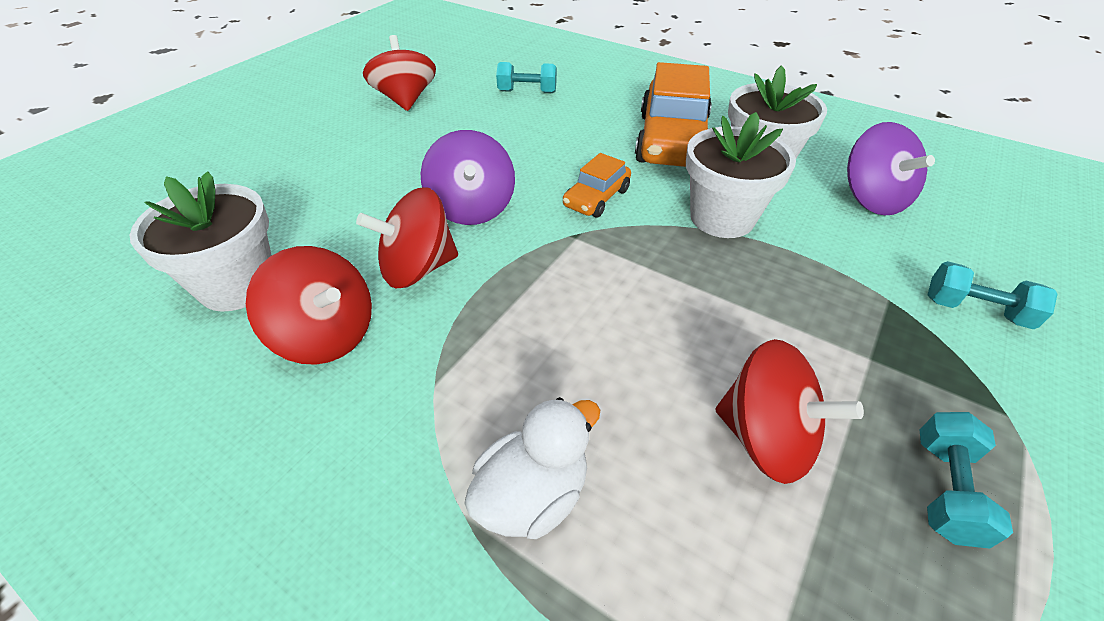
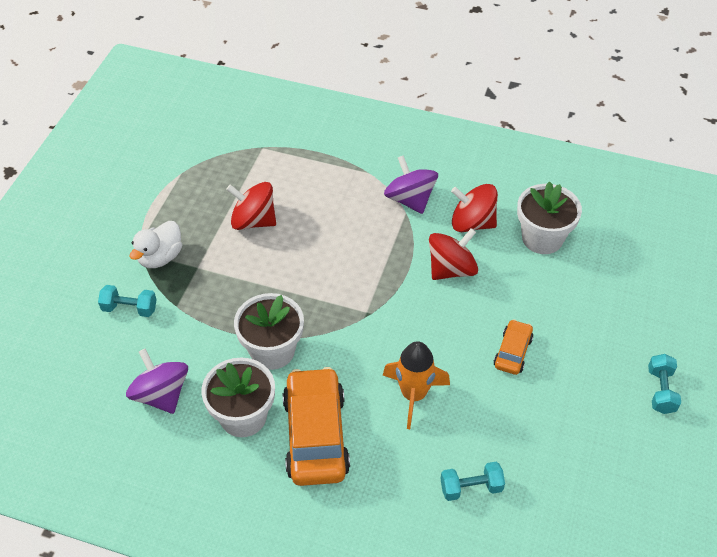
camera: 165 degrees right, 5 degrees up
(405, 100) = (579, 444): red spinning top -> none
(472, 208) = (444, 322): purple spinning top -> purple spinning top (410, 199)
(532, 495) = (346, 183): white duck -> white duck (160, 257)
(550, 152) = (413, 395): none -> orange rocket
(596, 198) = (362, 350): orange car -> orange car (512, 352)
(945, 489) = (183, 216): turquoise dumbbell -> turquoise dumbbell (661, 391)

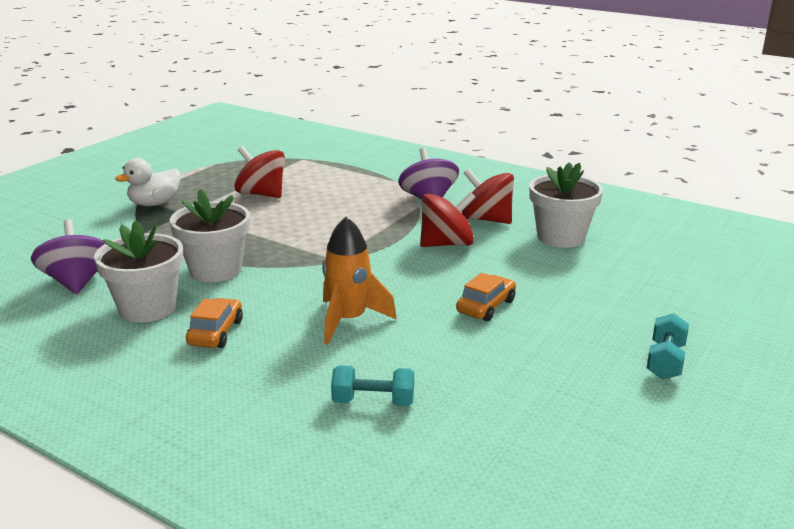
camera: 15 degrees right, 25 degrees down
(129, 308) = (98, 227): turquoise dumbbell -> none
(316, 435) = (216, 332): orange car -> orange car, size x0.51

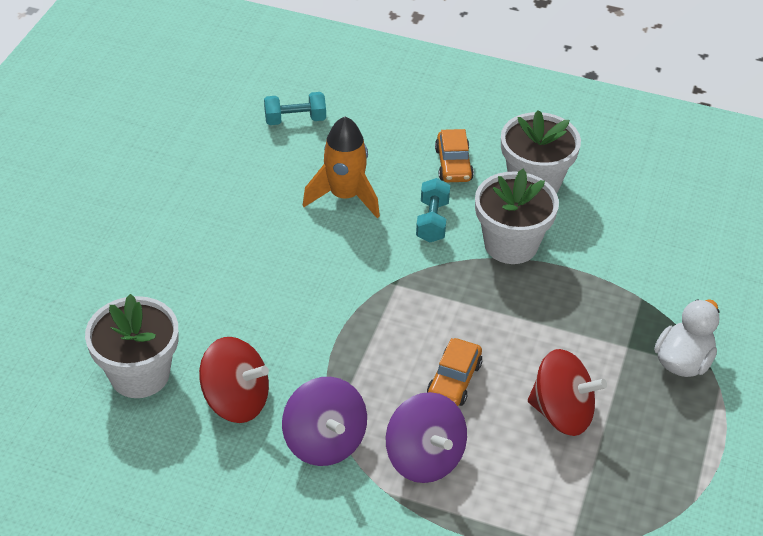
camera: 165 degrees right, 20 degrees up
(77, 282) = (630, 204): purple spinning top -> purple spinning top (425, 458)
(446, 244) = (278, 334): red spinning top -> none
(486, 306) = (221, 235): orange car -> orange car (454, 380)
(665, 361) = (63, 192): turquoise dumbbell -> turquoise dumbbell (432, 221)

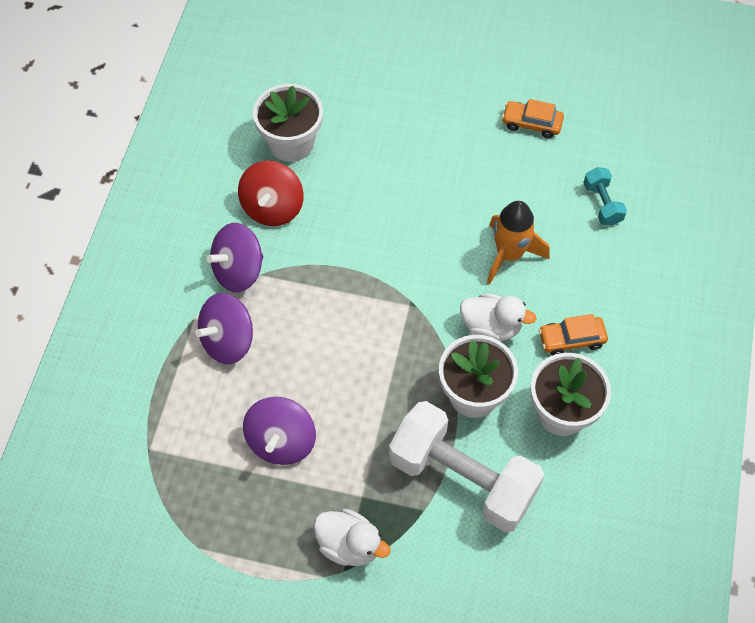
camera: 85 degrees right, 15 degrees up
(432, 221) = (491, 327): turquoise dumbbell -> white duck
(454, 380) = (308, 357): orange car -> orange car (531, 124)
(562, 413) = (281, 441): red spinning top -> purple spinning top
(605, 264) = (462, 478): none -> white dumbbell

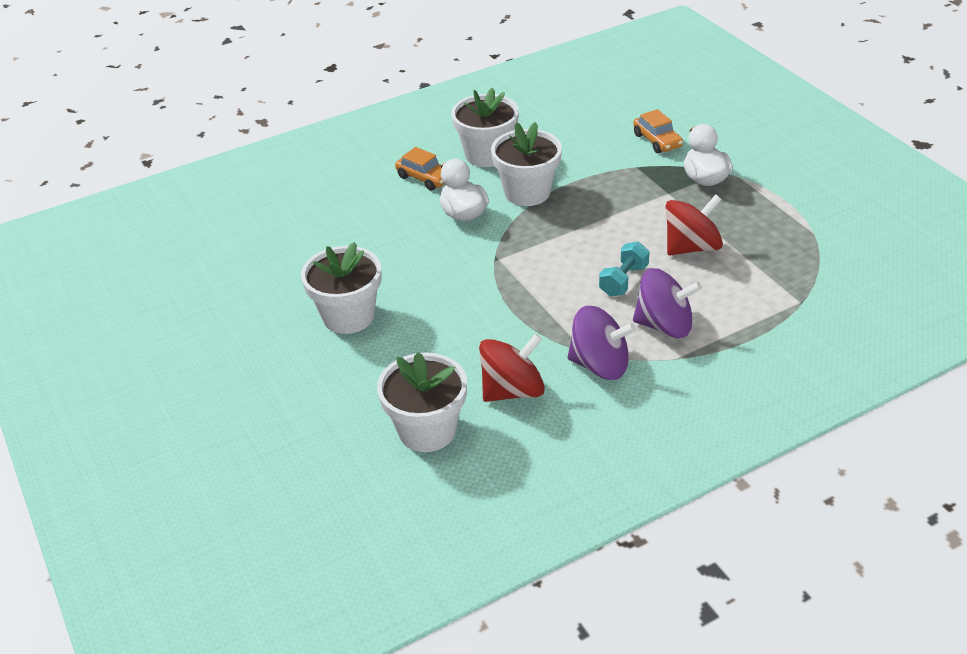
camera: 130 degrees left, 20 degrees down
(281, 441) = (691, 247): purple spinning top -> red spinning top
(443, 174) = (348, 316): none -> white flower pot
(462, 478) = (592, 165): white dumbbell -> none
(509, 255) = (387, 240): orange rocket -> none
(531, 124) = (231, 301): orange car -> orange car (657, 141)
(602, 204) = (280, 224): turquoise dumbbell -> turquoise dumbbell (623, 280)

